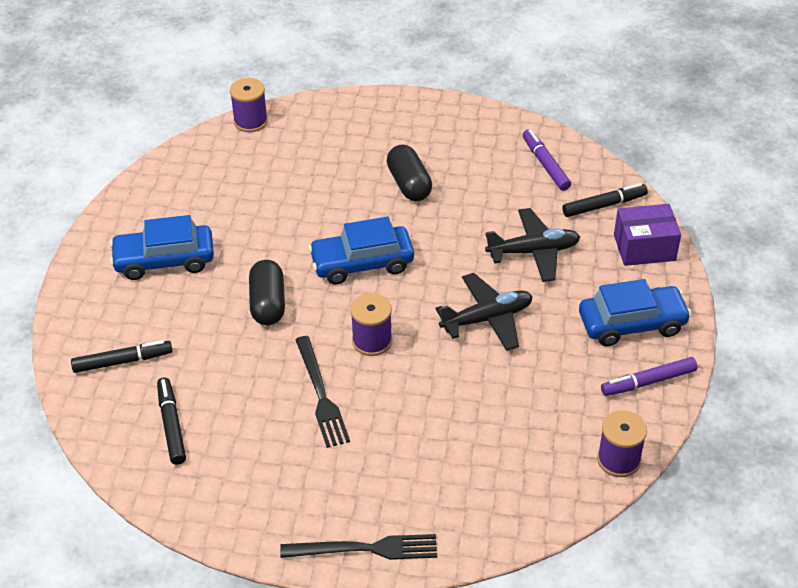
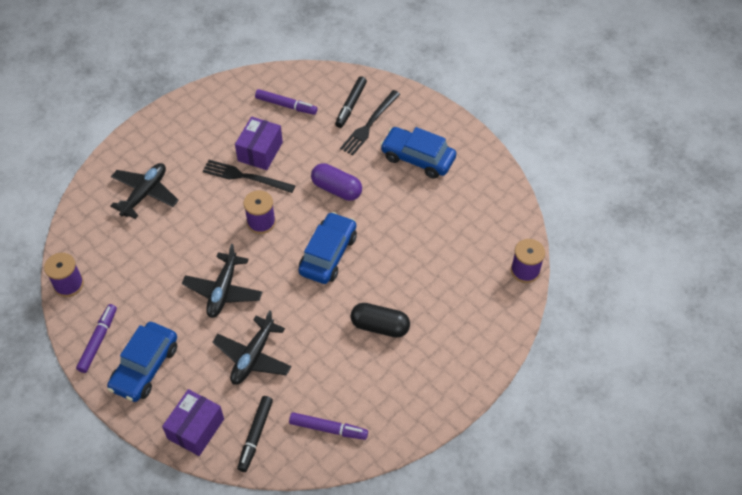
camera: 125 degrees right, 10 degrees up
(164, 260) = (418, 158): blue car -> blue car turned 90 degrees counterclockwise
(171, 425) = (286, 105): black marker -> purple marker
(268, 303) = (336, 189): black capsule -> purple capsule
(270, 405) = (260, 151): none -> purple box
(365, 549) = (135, 142): black fork -> black fork (369, 124)
(433, 477) = (145, 194): none -> black plane

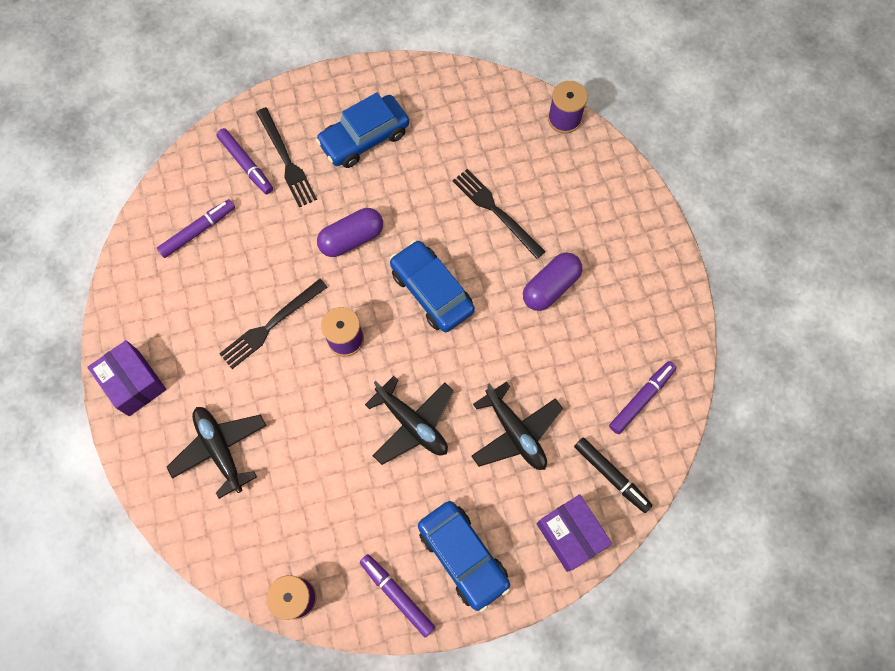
camera: 60 degrees left, 15 degrees up
(260, 151) = (245, 292): purple box -> purple box (134, 383)
(351, 105) = (246, 164): black marker -> purple marker
(380, 326) = (550, 287): black capsule -> purple capsule
(417, 263) = (496, 211): none -> black fork

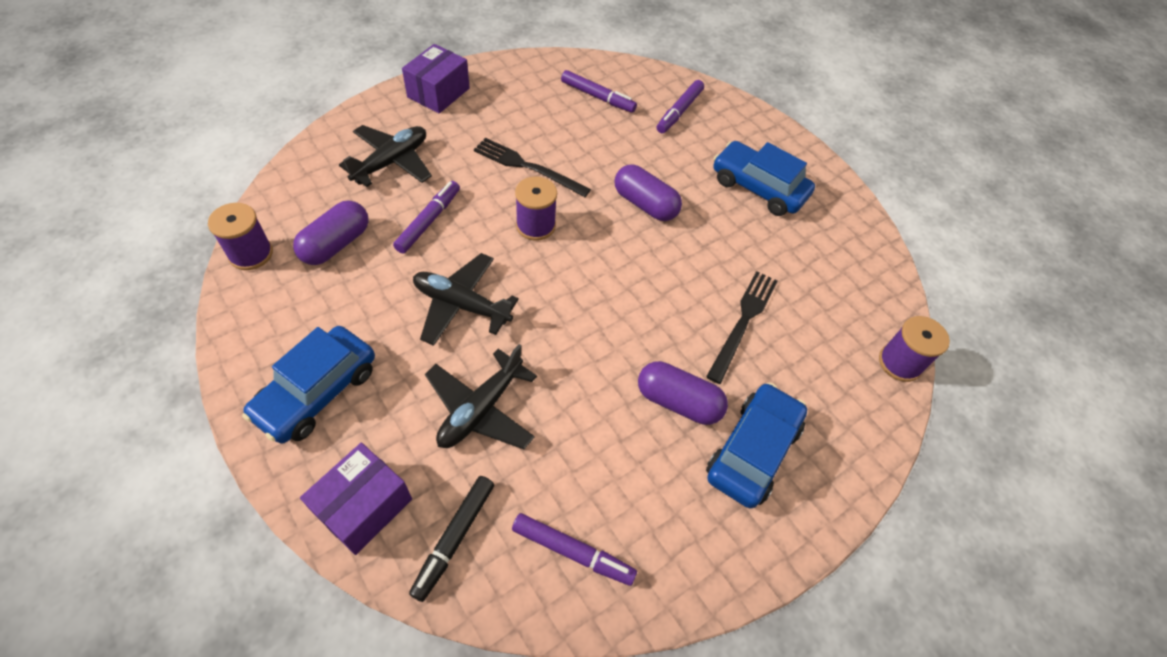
camera: 65 degrees right, 15 degrees down
(286, 160) = (700, 137): black fork -> none
(310, 519) = (336, 244): none -> purple capsule
(397, 595) = (263, 339): purple marker -> purple marker (428, 221)
(412, 424) = (461, 305): black plane -> black plane turned 90 degrees clockwise
(432, 291) = (619, 285): blue car -> blue car (752, 451)

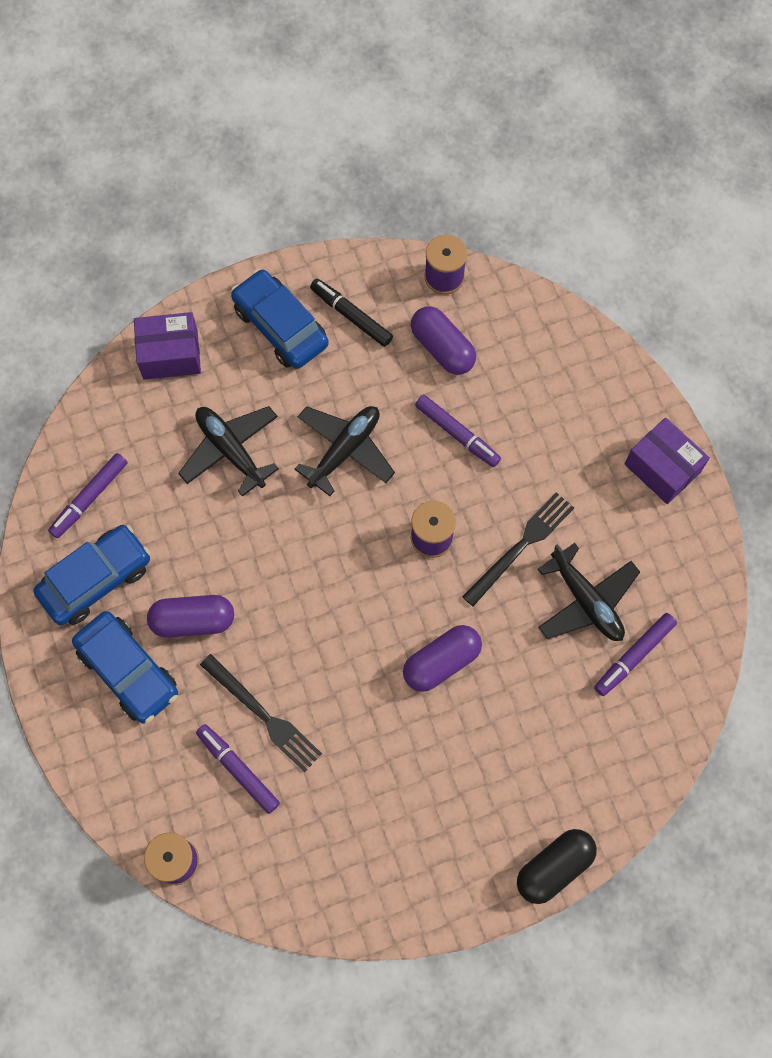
camera: 110 degrees right, 15 degrees up
(364, 506) = (170, 355): purple box -> purple box turned 60 degrees counterclockwise
(391, 162) = (550, 407): black plane -> black plane (586, 601)
(454, 538) = (126, 415): black marker -> black marker (351, 316)
(678, 402) = (193, 620): purple capsule -> purple capsule turned 45 degrees clockwise
(679, 111) = (593, 754): purple marker -> purple marker (238, 769)
(758, 188) = (444, 807): blue car -> blue car (96, 579)
(768, 124) = (554, 867): none -> black capsule

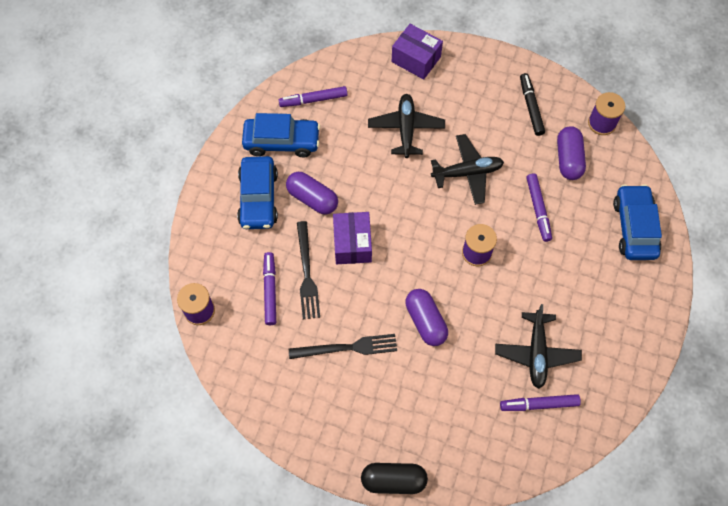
camera: 40 degrees right, 5 degrees down
(280, 326) = (487, 86): blue car -> blue car (634, 227)
(441, 662) = (425, 321): purple capsule -> purple capsule turned 60 degrees clockwise
(521, 546) = (523, 295): black fork -> black fork (347, 348)
(662, 468) = (645, 316): purple box -> purple box (352, 244)

